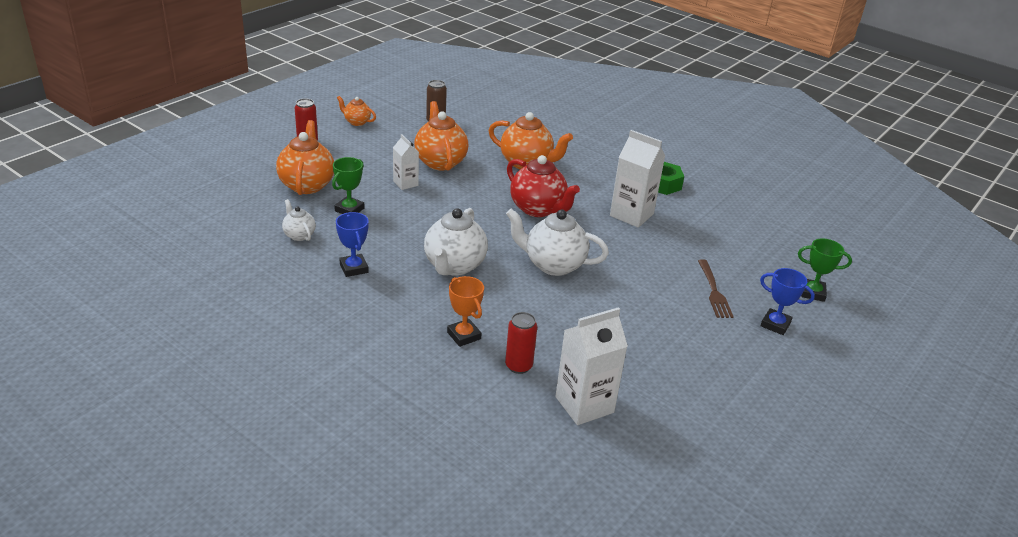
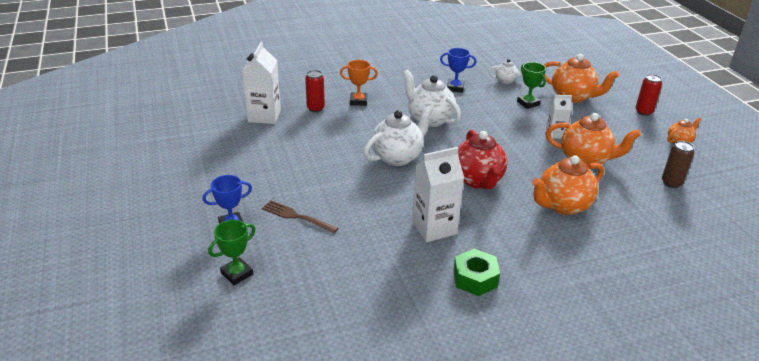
camera: 125 degrees right, 0 degrees up
(538, 209) = (478, 180): red teapot -> red teapot turned 90 degrees counterclockwise

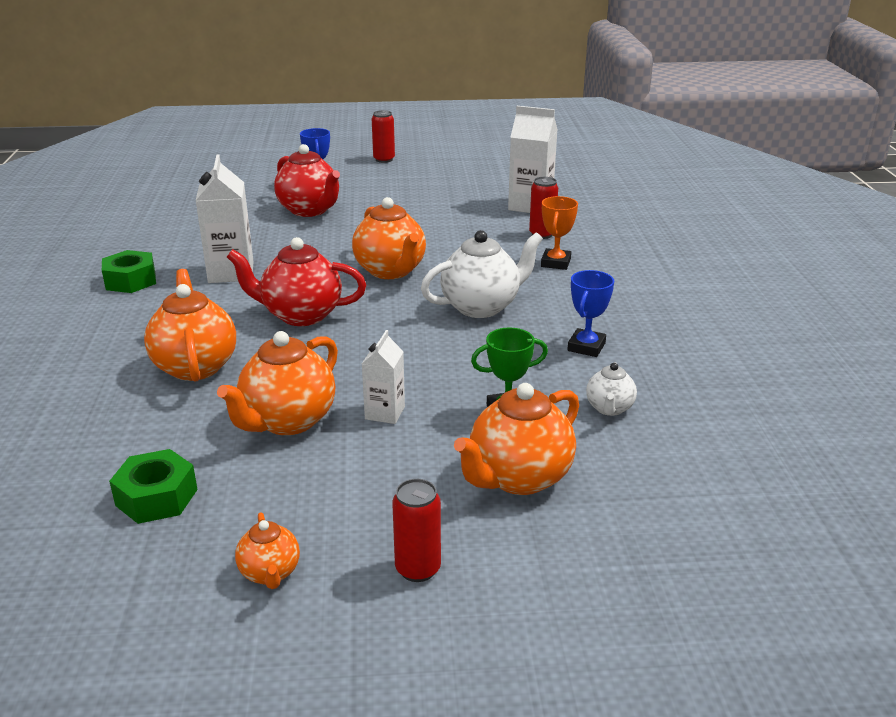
camera: 105 degrees right, 5 degrees down
(156, 199) = (384, 159): none -> red can
(237, 274) = (248, 184): green trophy -> none
(297, 217) = (310, 210): brown fork -> red teapot
(397, 157) = (391, 271): white teapot -> orange teapot
(671, 183) = (156, 497): brown can -> green nut

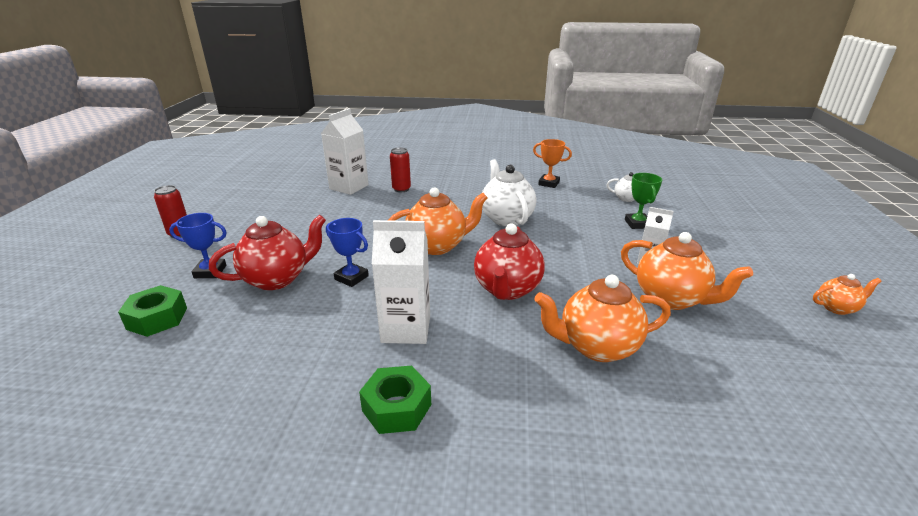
camera: 80 degrees left, 0 degrees up
(156, 497) = (793, 360): green nut -> green nut (157, 318)
(418, 569) = (797, 261): red can -> none
(518, 478) = (702, 227): orange teapot -> none
(555, 263) = (448, 190): orange trophy -> orange trophy (549, 183)
(586, 347) = (561, 196): blue trophy -> blue trophy (351, 278)

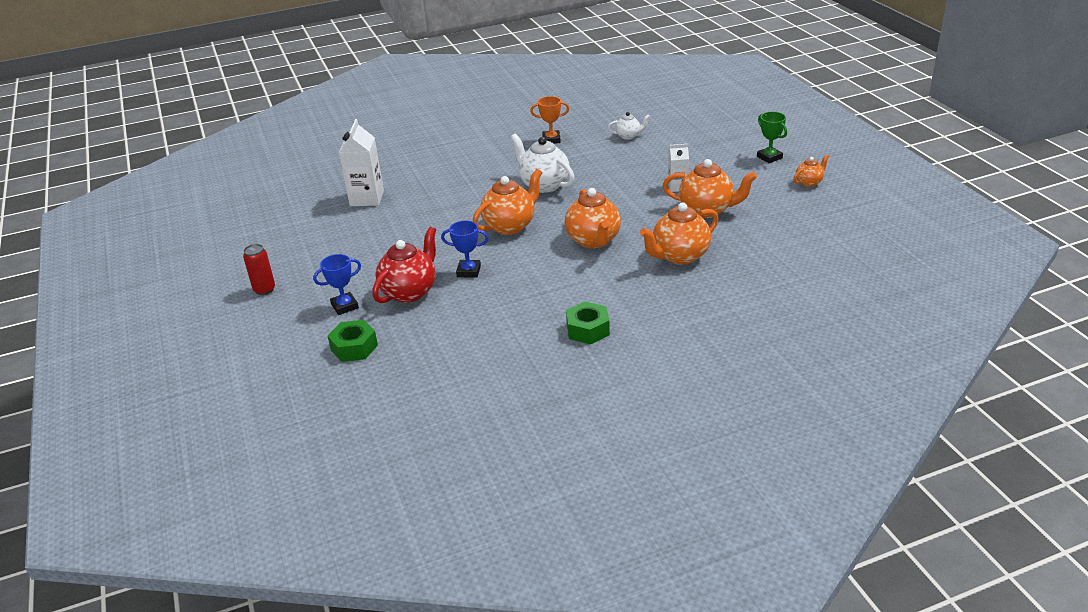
camera: 25 degrees left, 5 degrees up
(401, 189) = (421, 185): red can -> none
(406, 329) = (548, 289): white carton -> none
(507, 289) = (593, 240): red teapot -> orange teapot
(637, 224) = (651, 158): green trophy -> green trophy (769, 157)

